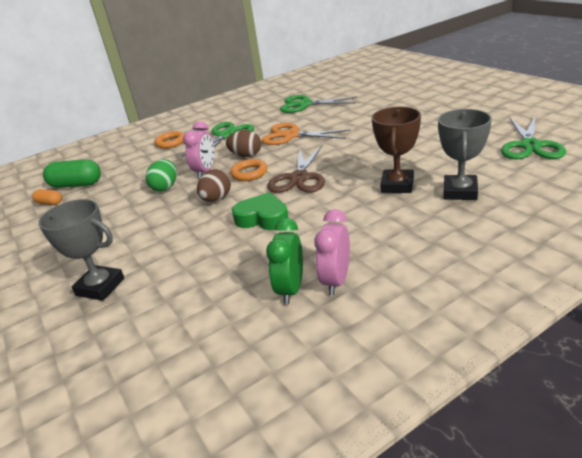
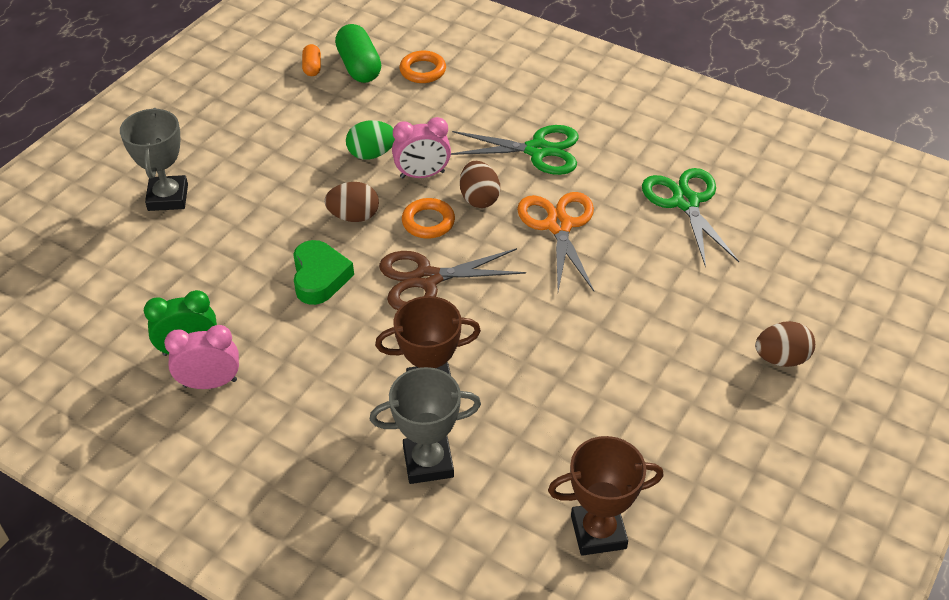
camera: 60 degrees right, 15 degrees up
(171, 142) = (499, 99): orange ring -> orange ring (423, 71)
(426, 95) = (781, 358): none -> brown egg
(530, 146) = (598, 532): green scissors -> brown trophy

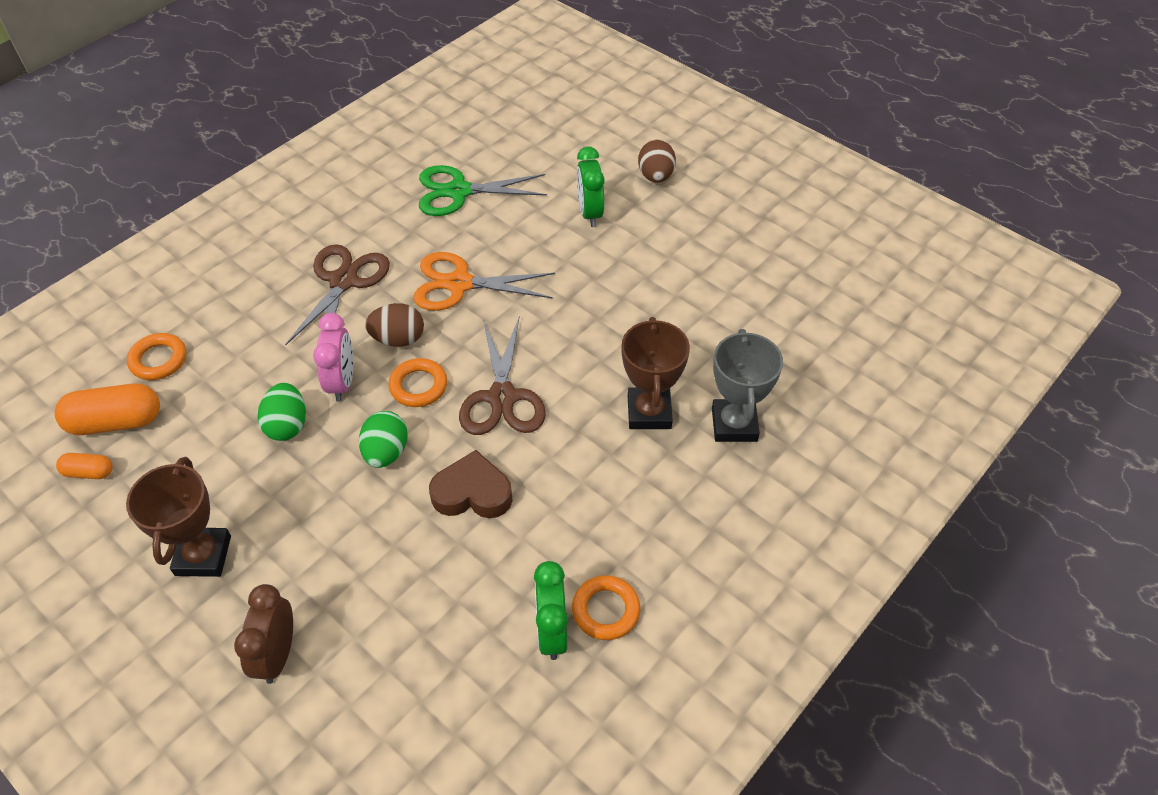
camera: 80 degrees left, 5 degrees up
(168, 197) = (277, 654): grey trophy -> brown clock
(210, 383) = (605, 610): pink clock -> orange ring
(319, 277) = (472, 493): green heart -> brown heart
(354, 216) = (386, 452): brown egg -> green egg
(359, 67) = (116, 422): green capsule -> orange capsule
(538, 150) = (344, 281): green scissors -> brown scissors
(598, 532) = (815, 319): brown trophy -> brown trophy (203, 555)
(695, 308) = (589, 213): none -> green clock

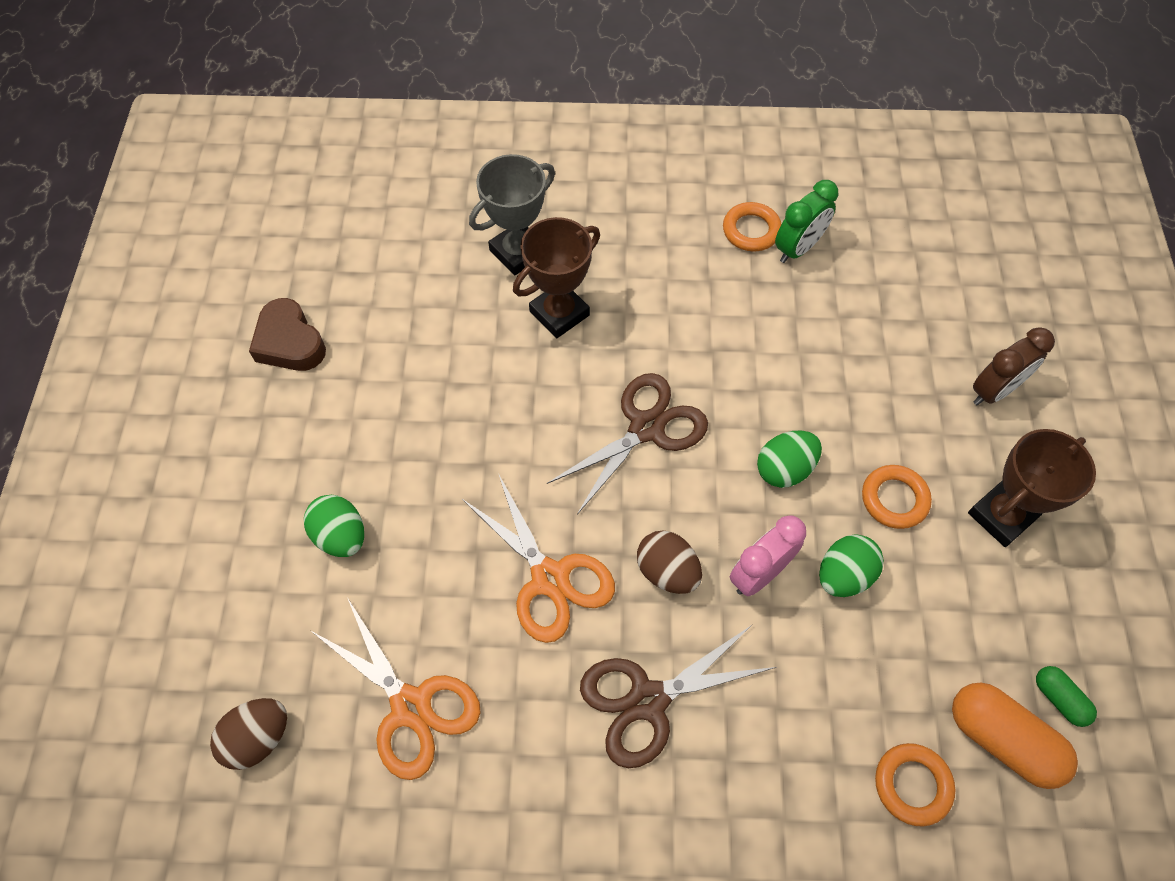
camera: 130 degrees left, 10 degrees up
(89, 472) = (1059, 699): orange capsule -> green capsule
(418, 386) = (699, 504): orange ring -> orange ring (894, 499)
(458, 191) = (411, 707): green scissors -> orange scissors
(472, 493) = (753, 376): brown heart -> brown heart (290, 342)
(589, 213) = (341, 536): green clock -> green egg
(655, 176) = (227, 514): brown egg -> brown egg (258, 738)

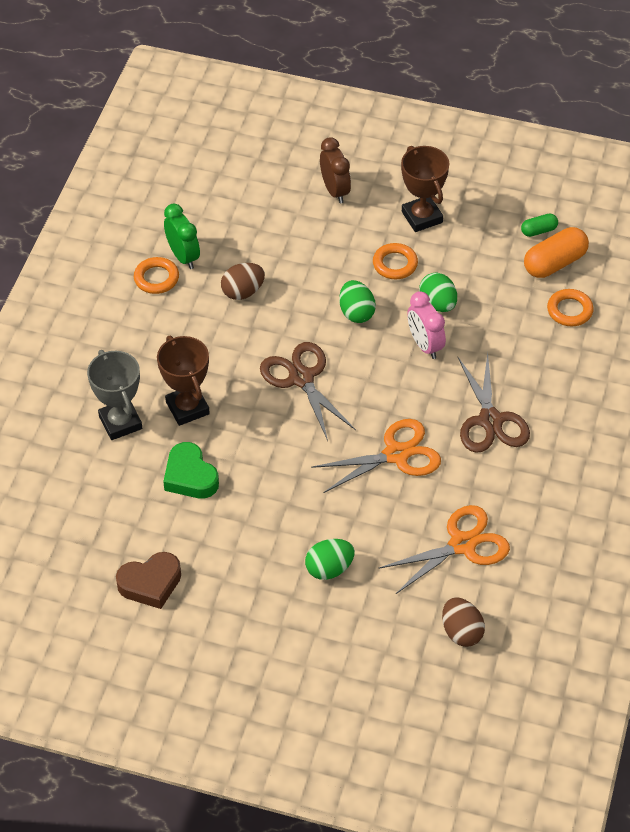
camera: 75 degrees left, 10 degrees down
(455, 342) = (190, 476): none -> green heart
(667, 571) = (409, 391): brown egg -> brown egg (243, 292)

